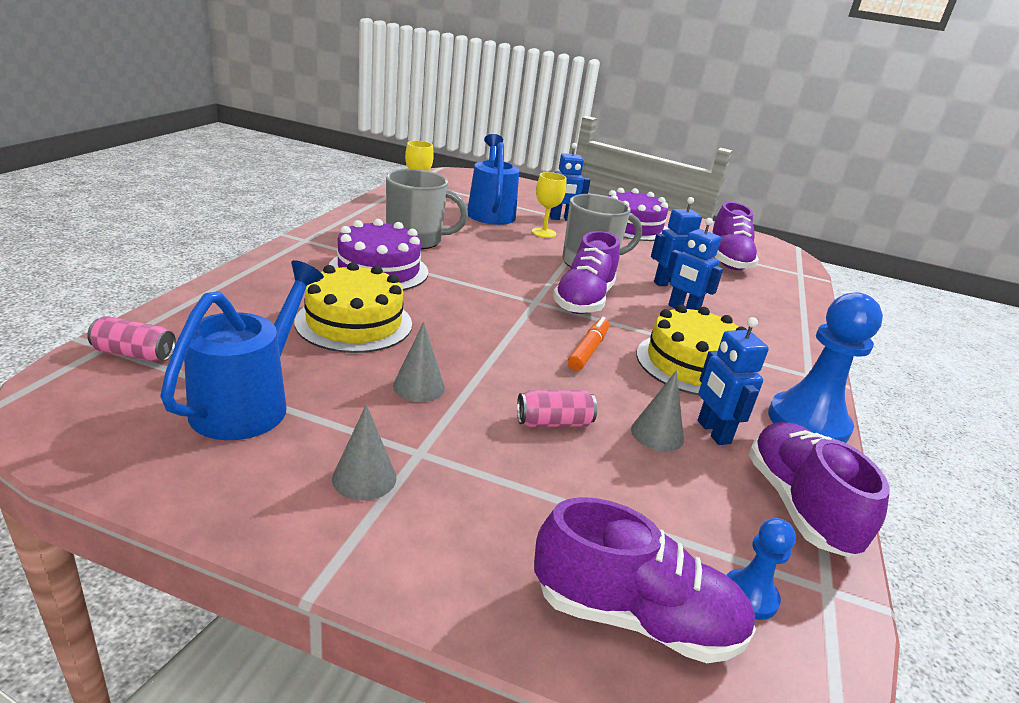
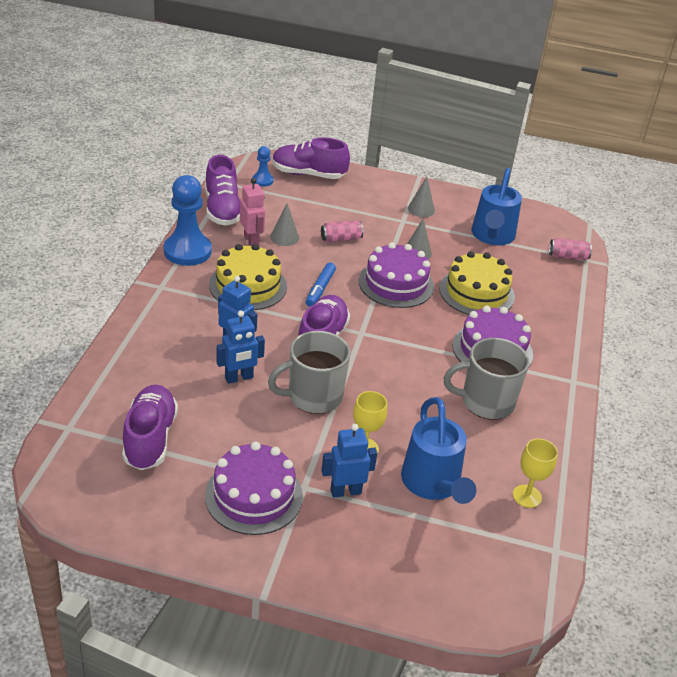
camera: 175 degrees right, 10 degrees up
(474, 345) = (396, 284): none -> purple cake
(588, 350) = (320, 289): orange marker -> blue marker
(713, 432) = (251, 241): blue robot -> pink robot

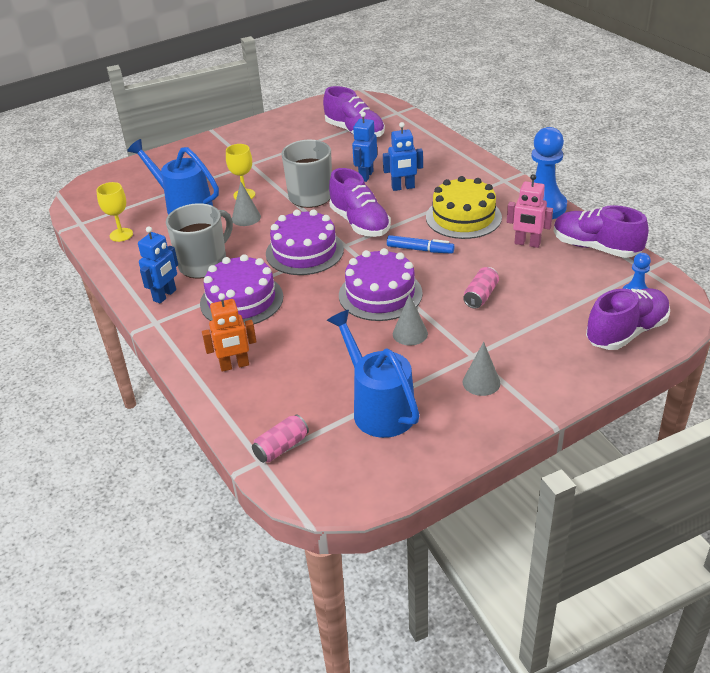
camera: 140 degrees right, 0 degrees up
(254, 495) = (269, 147): purple cake -> purple cake (304, 251)
(284, 237) = (515, 264): grey cone -> grey cone (246, 218)
(320, 289) = (420, 250): blue marker -> blue marker turned 135 degrees clockwise
(345, 491) = (227, 175): blue robot -> blue robot (165, 295)
(476, 292) = (312, 336): yellow cake -> none
(547, 312) = (234, 365): none -> orange robot

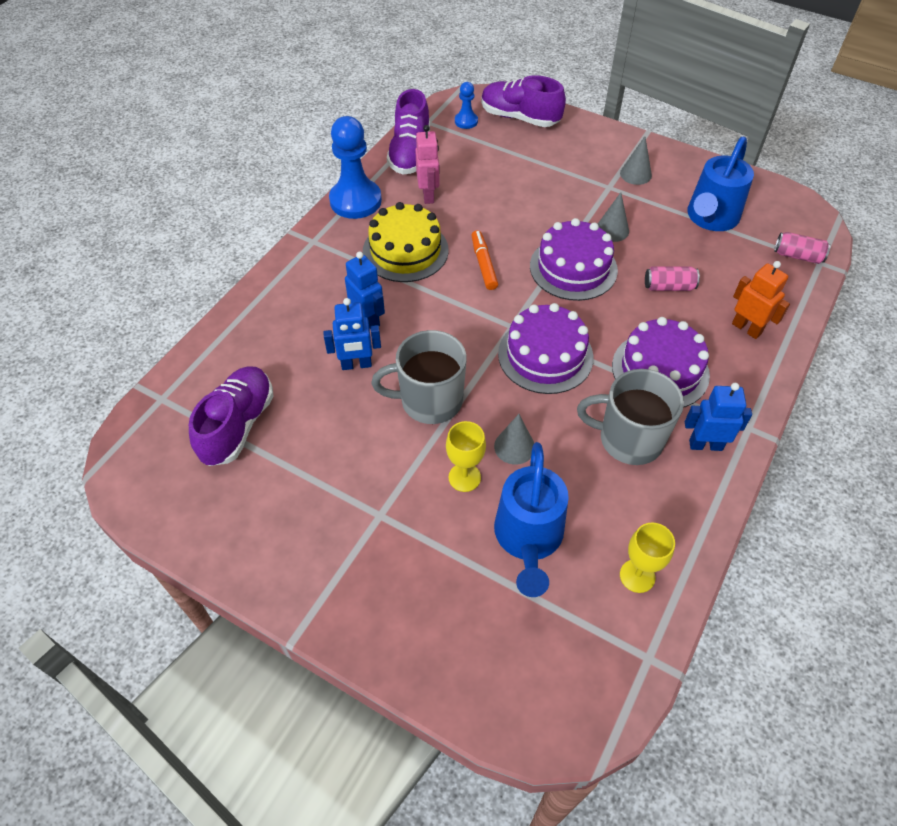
camera: 120 degrees left, 15 degrees up
(360, 223) = (463, 329): purple shoe -> none
(420, 250) = (483, 264): blue marker -> orange marker
(480, 296) = (529, 203): pink can -> pink can (669, 287)

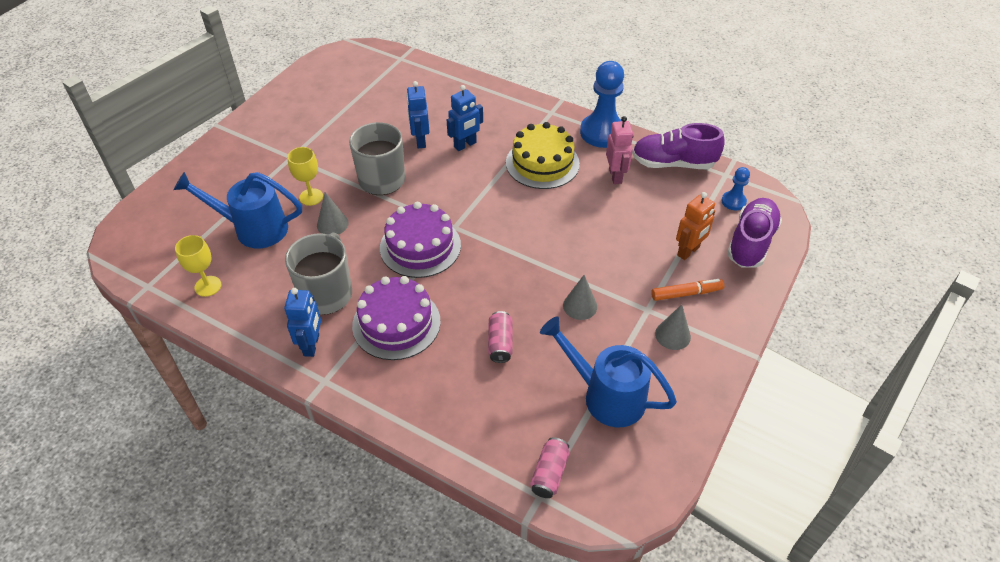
camera: 90 degrees right, 5 degrees down
(238, 425) = (374, 91): purple shoe -> none
(428, 195) = (615, 176): pink robot -> pink robot turned 90 degrees counterclockwise
(483, 264) = (527, 211): orange marker -> orange marker (686, 293)
(573, 268) = (524, 272): purple cake -> none
(746, 328) = (442, 401): orange robot -> orange robot (688, 251)

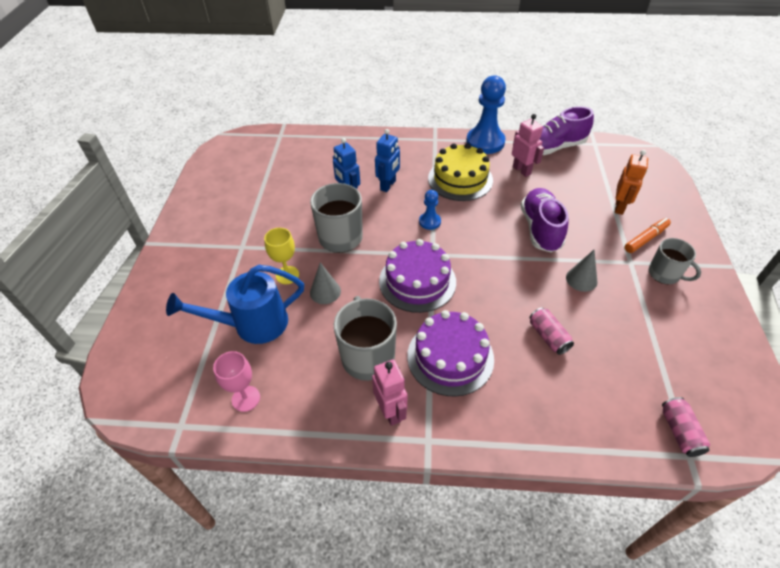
camera: 25 degrees left, 0 degrees up
(208, 286) = (246, 398): yellow goblet -> pink goblet
(312, 345) = (390, 411): blue robot -> pink robot
(606, 395) = (662, 344): blue watering can -> none
(672, 335) = (665, 274): grey cone -> grey mug
(733, 201) = (617, 160): blue pawn -> blue pawn (429, 222)
(750, 243) = (654, 185): purple shoe -> purple shoe (540, 229)

